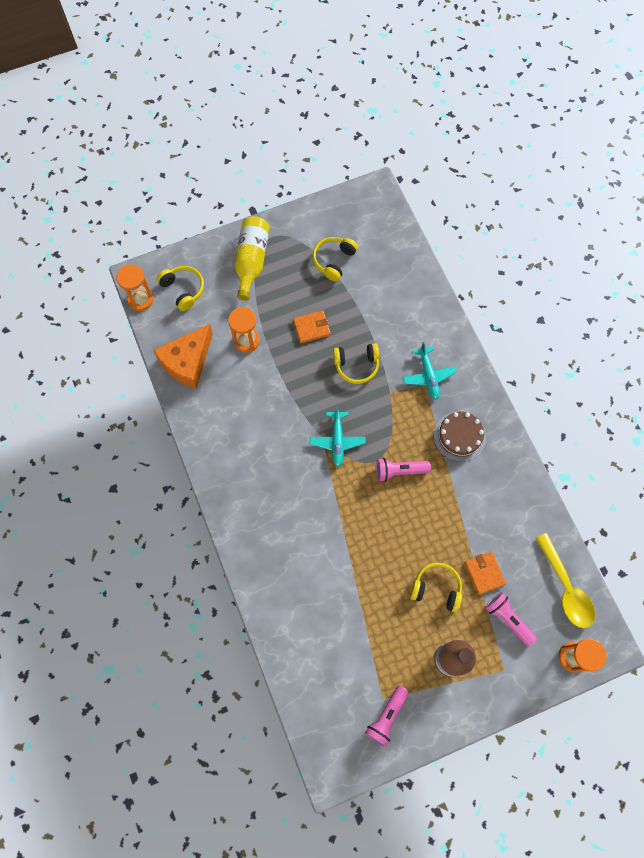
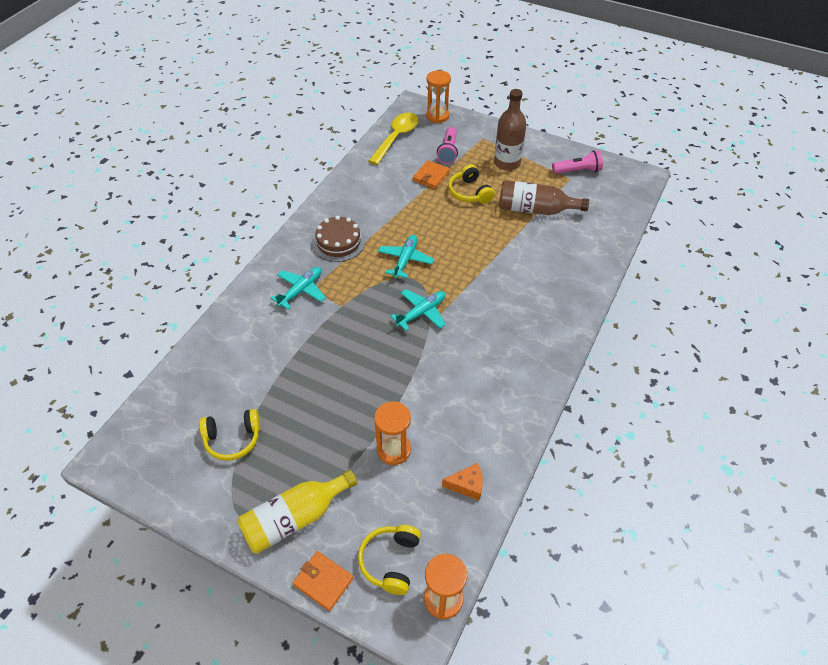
camera: 130 degrees left, 20 degrees down
(187, 362) = (467, 485): orange cheese -> orange cheese, size x0.49
(311, 328) = (329, 405): orange wallet -> orange wallet (323, 581)
(356, 365) = (337, 344): yellow headphones -> none
(370, 626) = (535, 209): none -> brown bottle
(399, 471) = (405, 260): pink flashlight -> turquoise plane

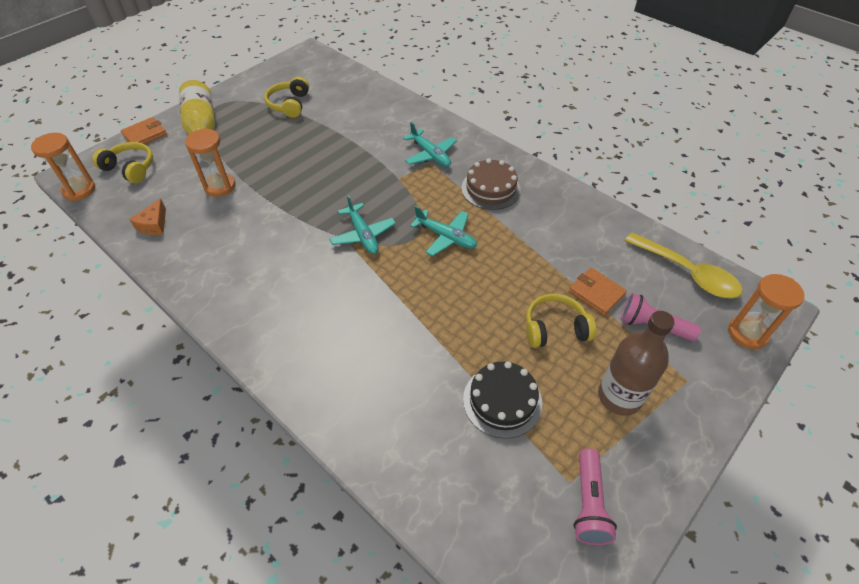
camera: 105 degrees right, 0 degrees up
(535, 209) = (502, 401): brown bottle -> black cake

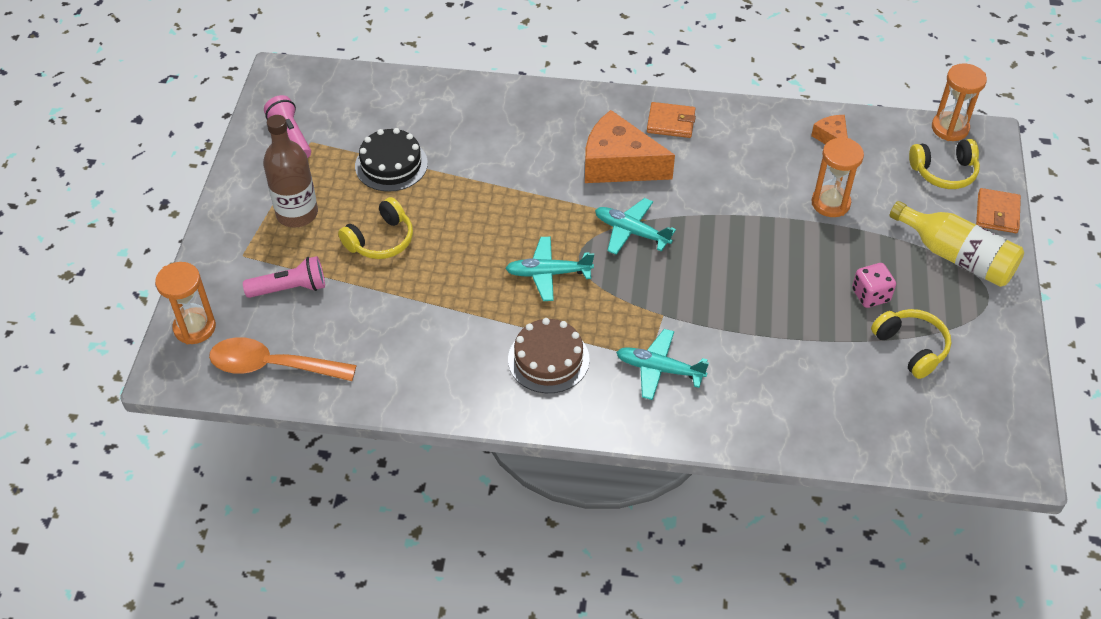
camera: 145 degrees right, 0 degrees up
(273, 133) = (870, 295): none -> pink dice
(316, 289) = (618, 164): none -> orange cheese
(596, 293) = (359, 294): orange wallet -> orange wallet (671, 122)
(688, 273) = (272, 366): yellow spoon -> orange spoon

